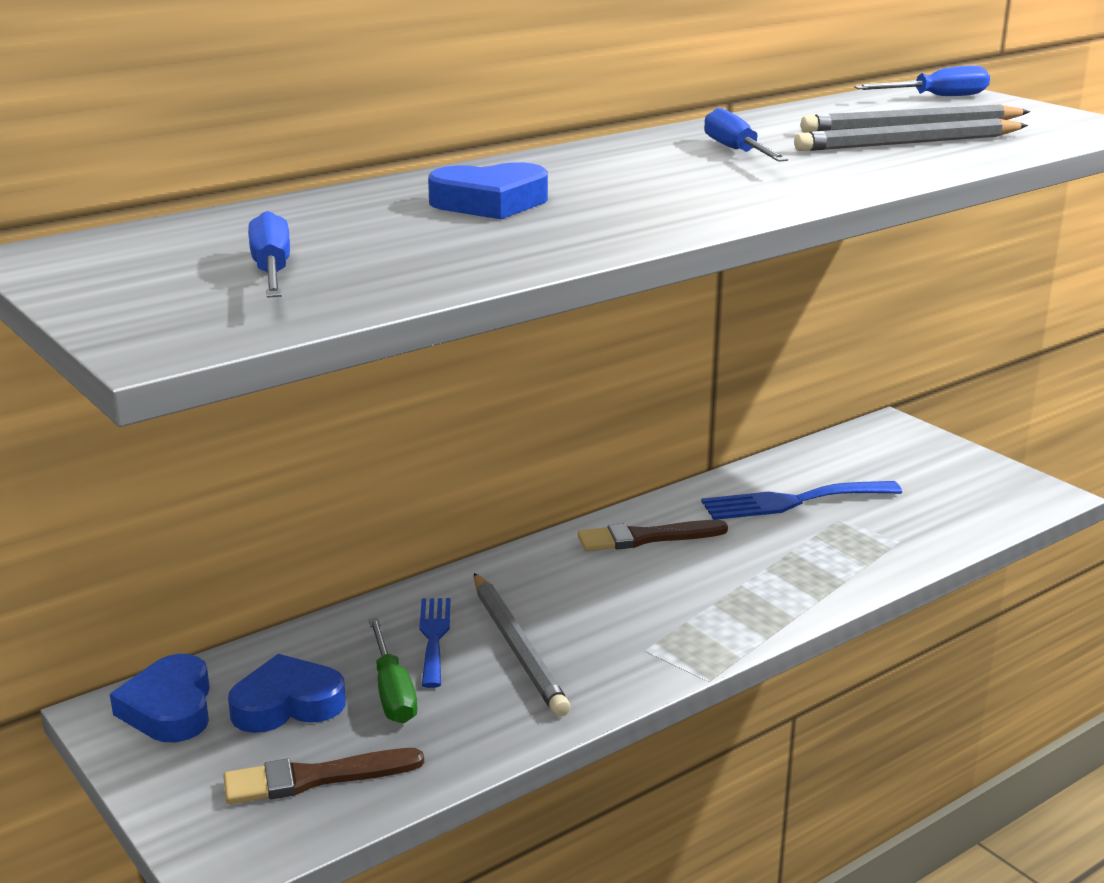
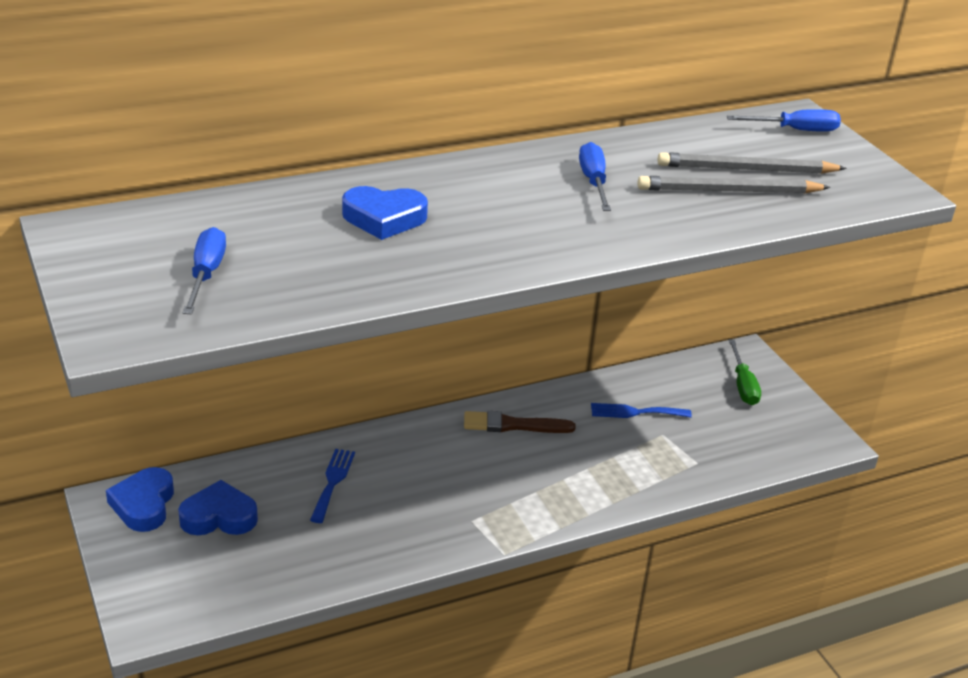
camera: 10 degrees right, 10 degrees up
(314, 778) = (218, 577): brown brush -> none
(392, 692) = (289, 521): green screwdriver -> green screwdriver (743, 385)
(517, 647) = (385, 501): grey pencil -> none
(792, 501) = (635, 412): blue fork -> blue fork, size x0.66

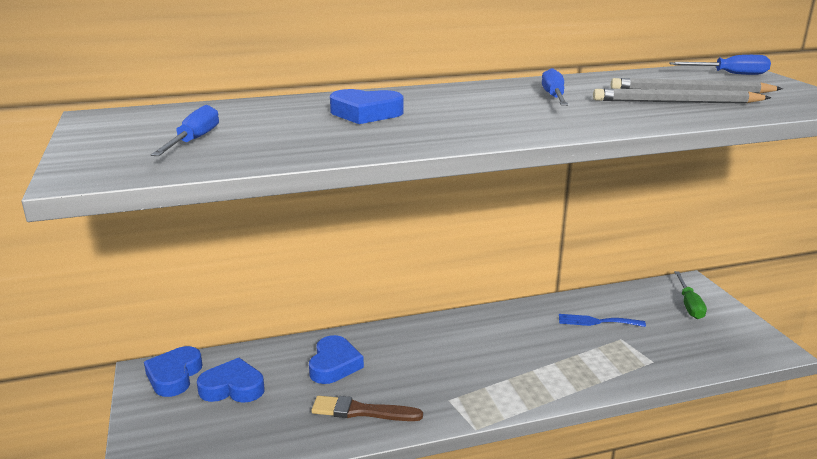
camera: 10 degrees right, 10 degrees down
(333, 482) = (334, 365): blue fork -> blue heart
(513, 425) = (491, 328): brown brush -> brown brush (361, 411)

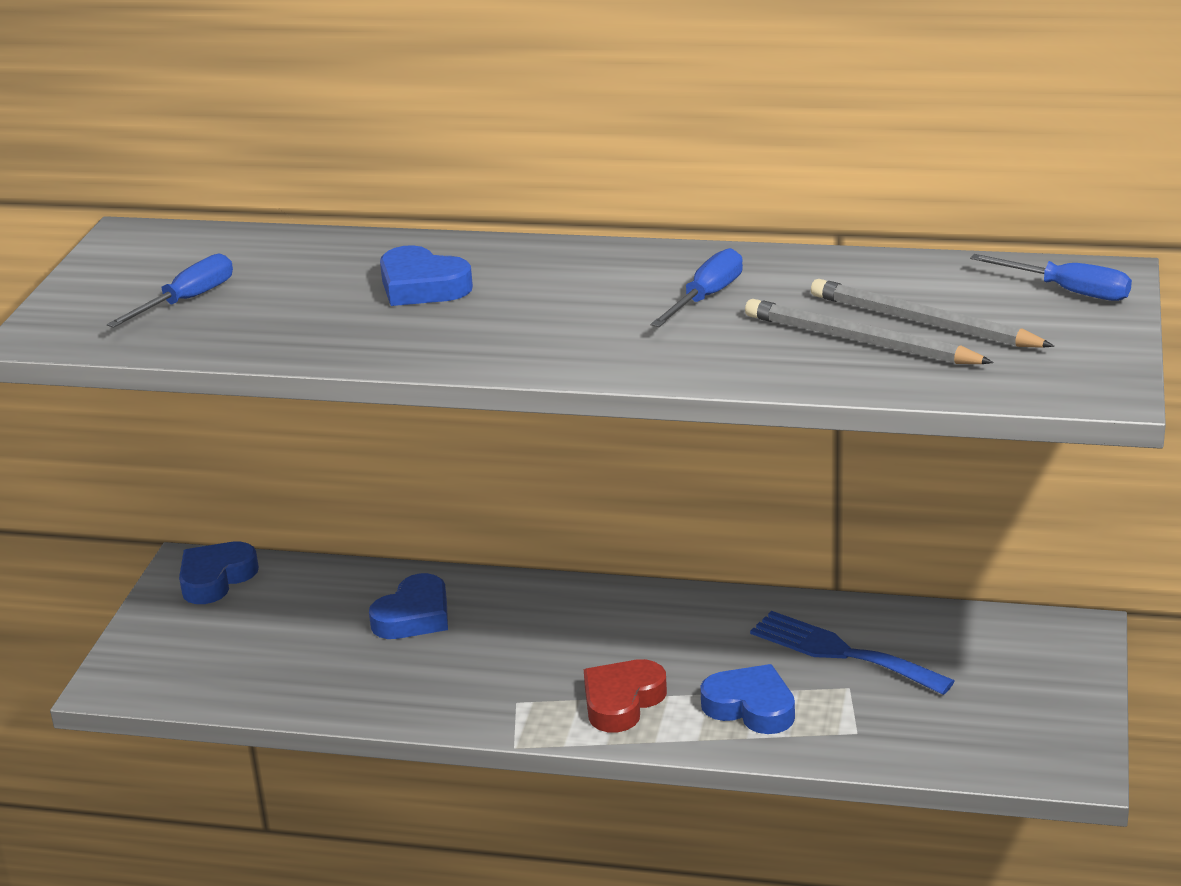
camera: 30 degrees right, 5 degrees up
(232, 387) = (271, 612): blue heart -> blue heart (751, 707)
(361, 411) = (397, 685): brown brush -> none
(511, 381) = (622, 701): none -> red heart
(596, 321) = (841, 652): blue fork -> blue fork, size x1.52
(689, 305) = (1027, 666): green screwdriver -> none

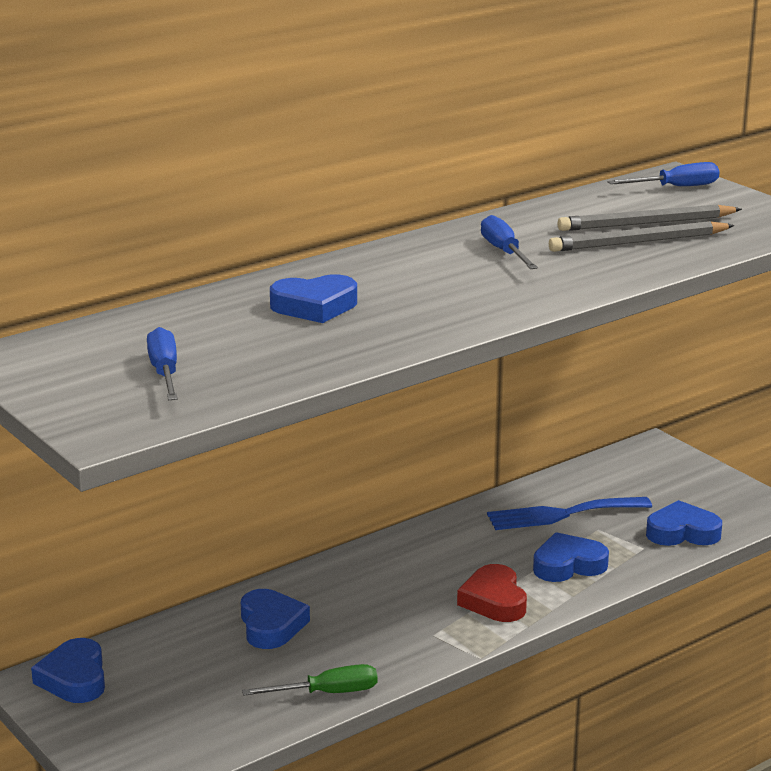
camera: 50 degrees left, 5 degrees down
(349, 701) = (327, 693): none -> green screwdriver
(927, 739) = (682, 532): none -> blue heart

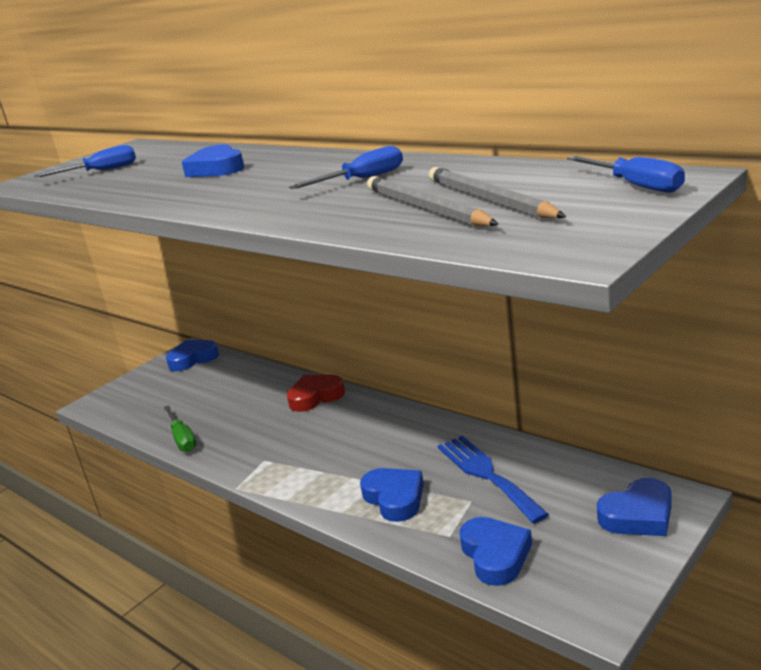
camera: 80 degrees right, 0 degrees up
(271, 625) = (262, 397): blue heart -> blue heart (638, 515)
(494, 600) = (321, 474): red heart -> red heart (315, 397)

